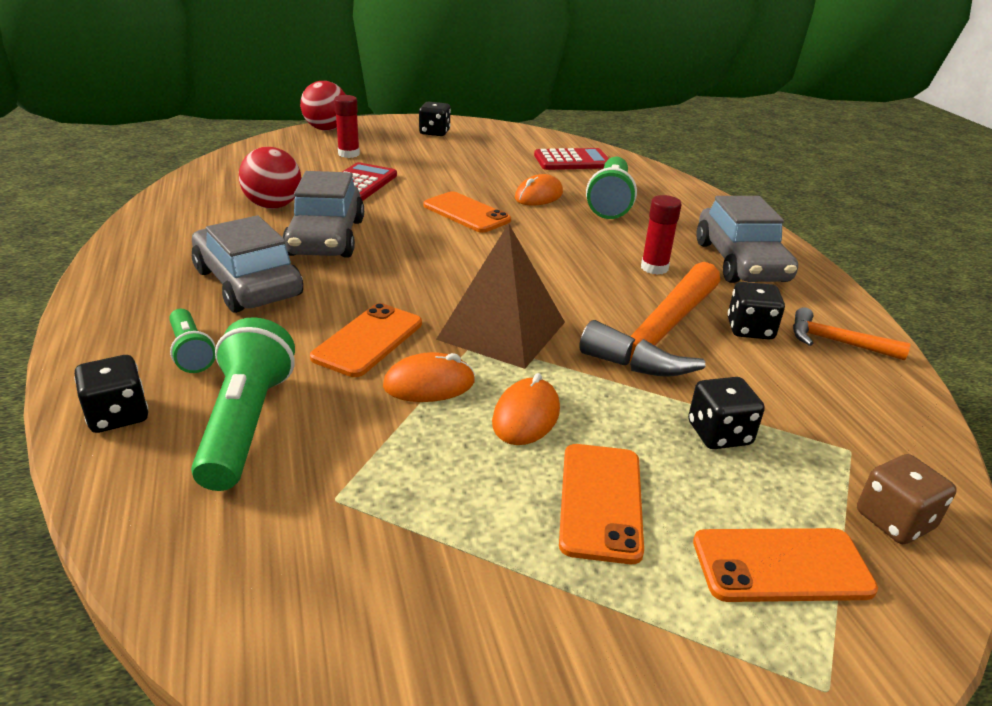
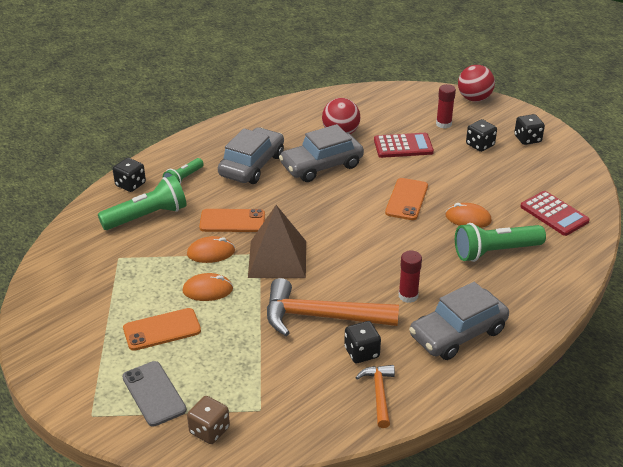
camera: 65 degrees right, 5 degrees up
(429, 384) = (211, 253): orange mouse -> orange mouse turned 60 degrees counterclockwise
(719, 434) = (239, 358): black dice -> black dice (480, 145)
(781, 565) = (154, 393): orange phone -> grey phone

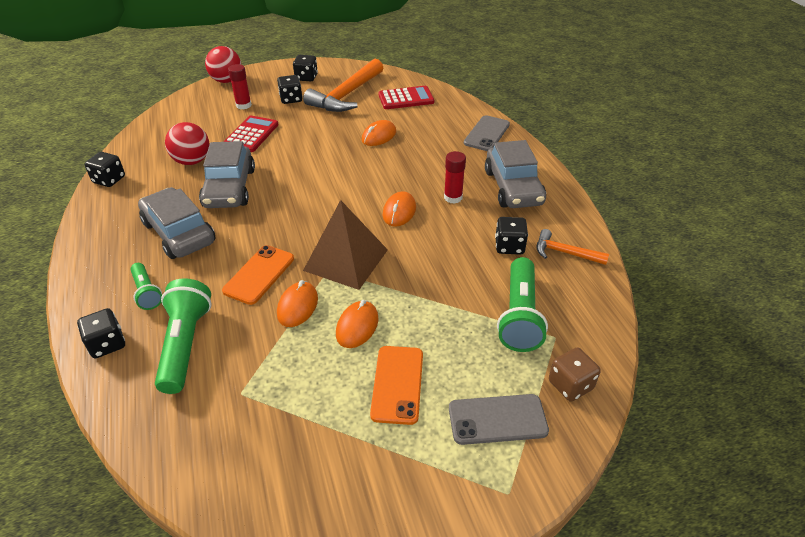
camera: 65 degrees left, 5 degrees up
(287, 107) = (109, 180): none -> black dice
(321, 316) = (448, 256): orange hammer -> orange hammer (346, 95)
(361, 268) = (399, 211): none -> orange mouse
(406, 199) = (327, 157): orange phone -> none
(495, 252) = (429, 138): green flashlight -> green flashlight (519, 316)
(541, 290) = (486, 134): none -> grey phone

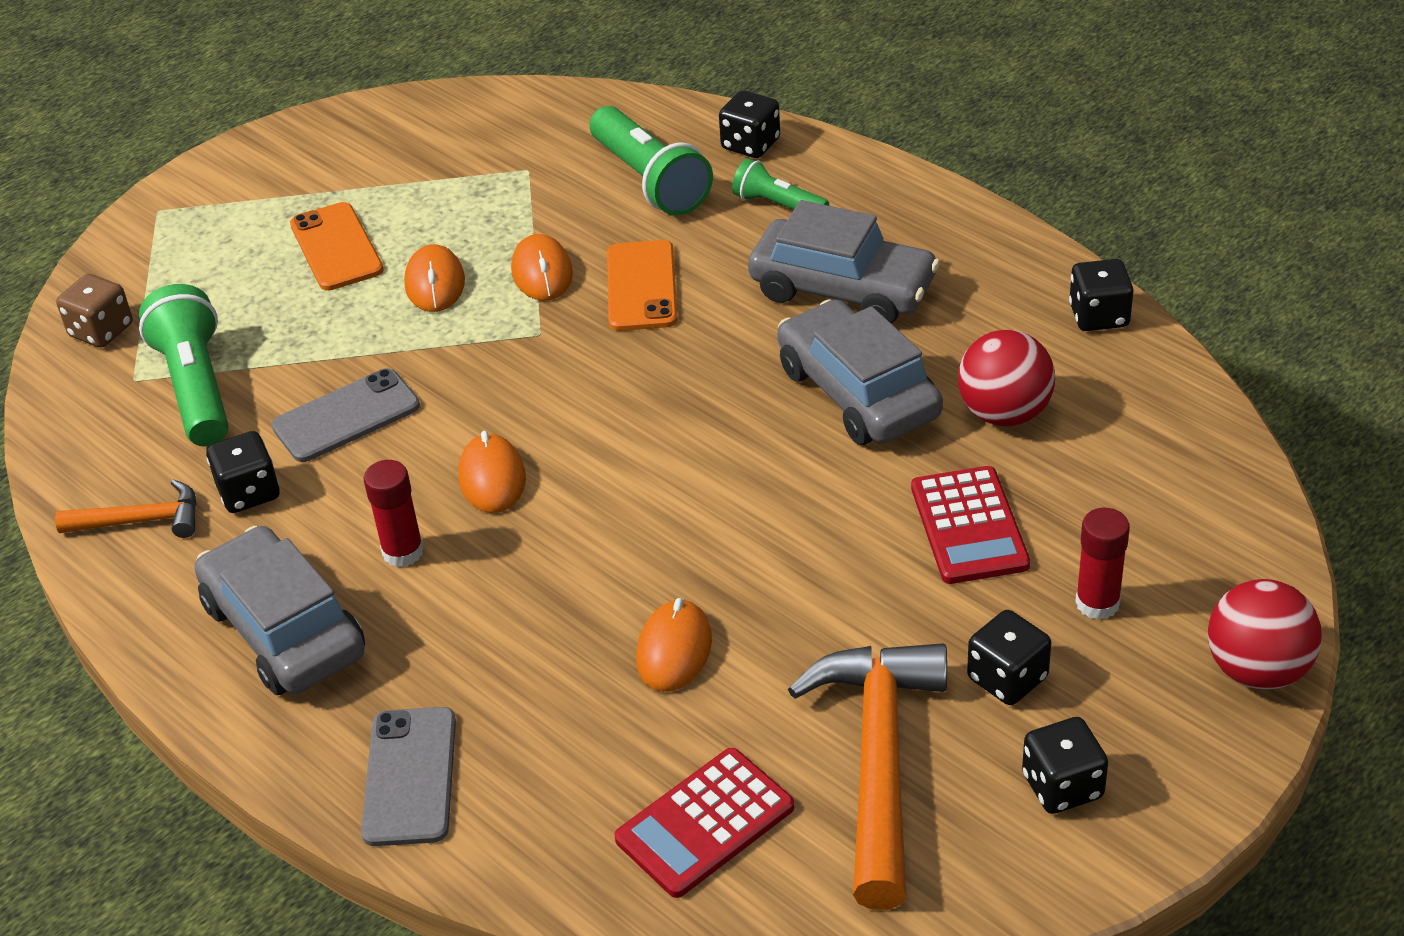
camera: 155 degrees right, 0 degrees up
(346, 260) = (524, 359): brown pyramid -> none
(497, 419) = (190, 262): grey phone -> grey phone (346, 416)

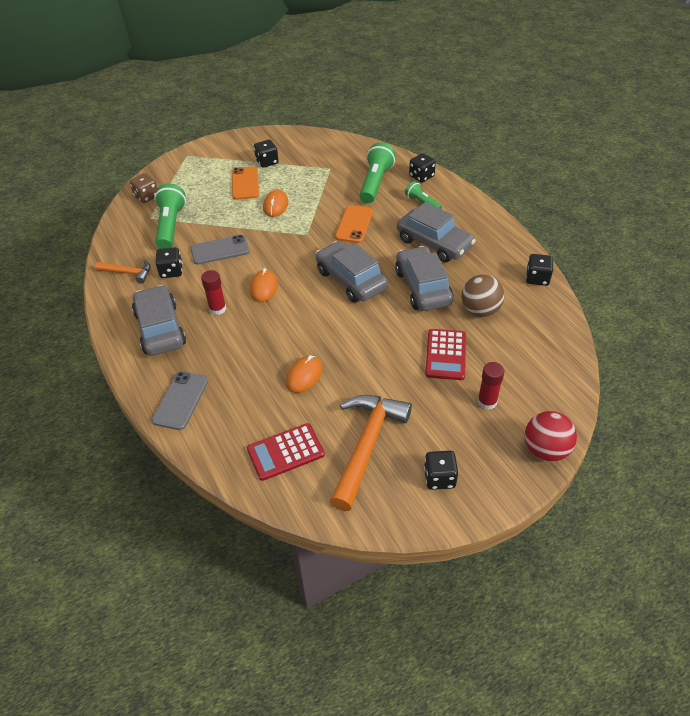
camera: 15 degrees right, 5 degrees up
(542, 273) = (318, 210): orange mouse -> none
(650, 181) = (375, 183): green flashlight -> green flashlight turned 150 degrees counterclockwise
(688, 413) = (351, 280): none -> grey car
(1004, 413) = (480, 310): red ball -> brown ball
(1007, 678) = (435, 424): black dice -> black dice (267, 162)

